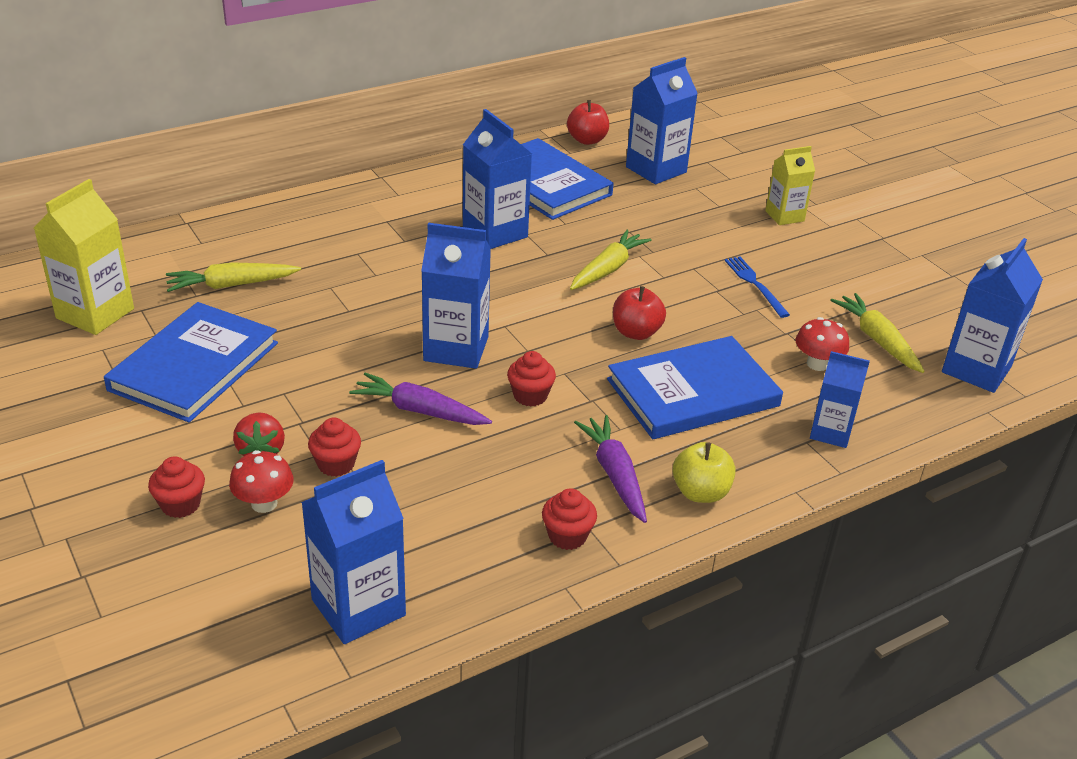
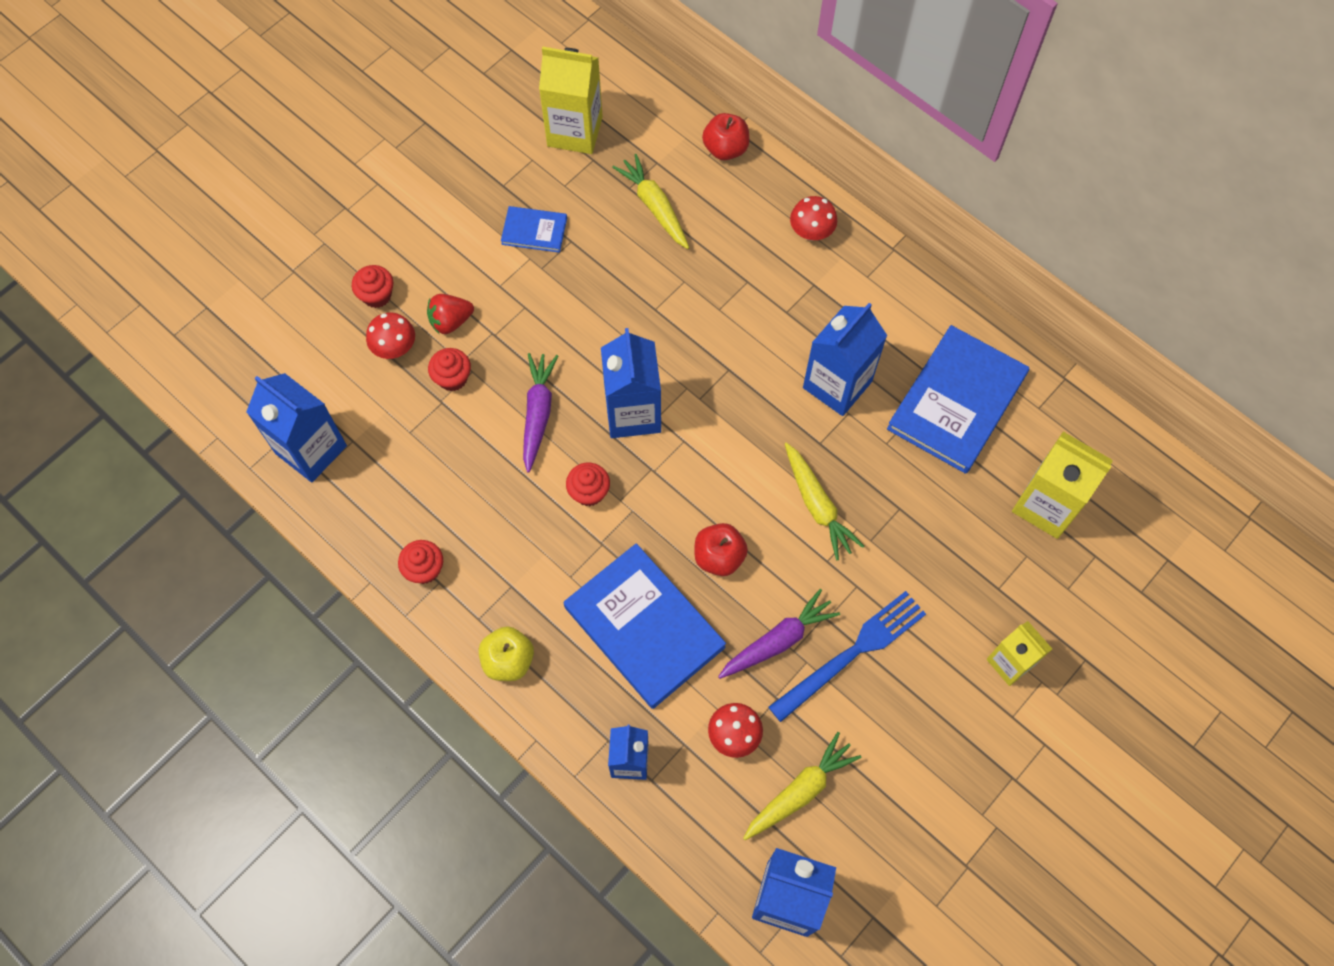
camera: 75 degrees right, 30 degrees up
(194, 366) = (534, 231): blue book -> blue book, size x0.48
(332, 210) = (811, 232): none -> red mushroom
(587, 140) = (1077, 417): red apple -> red apple (725, 149)
(607, 269) = (817, 505): yellow carrot -> yellow carrot turned 45 degrees clockwise
(615, 475) = (508, 587): purple carrot -> purple carrot (778, 641)
(656, 169) = (1046, 505): blue carton -> yellow carton
(755, 284) = (852, 653): blue fork -> blue fork, size x1.59

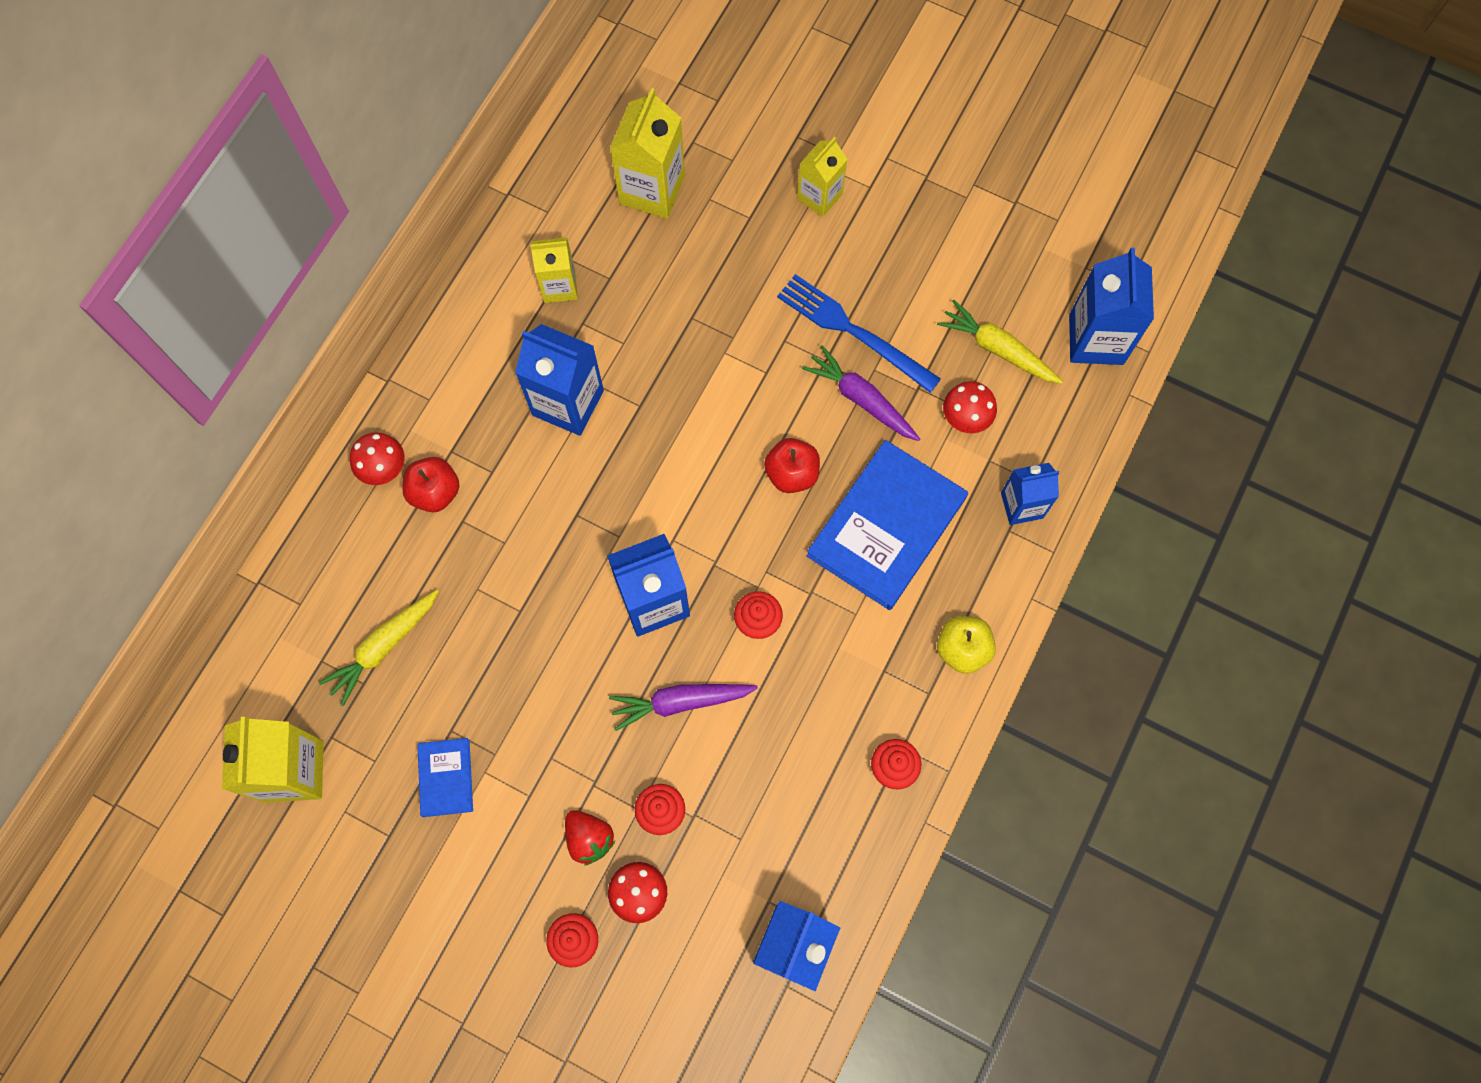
camera: 105 degrees left, 5 degrees up
(725, 149) = (287, 587): red apple -> red apple (435, 492)
(817, 505) = (709, 394): yellow carrot -> none
(957, 402) = (559, 286): blue book -> yellow carton

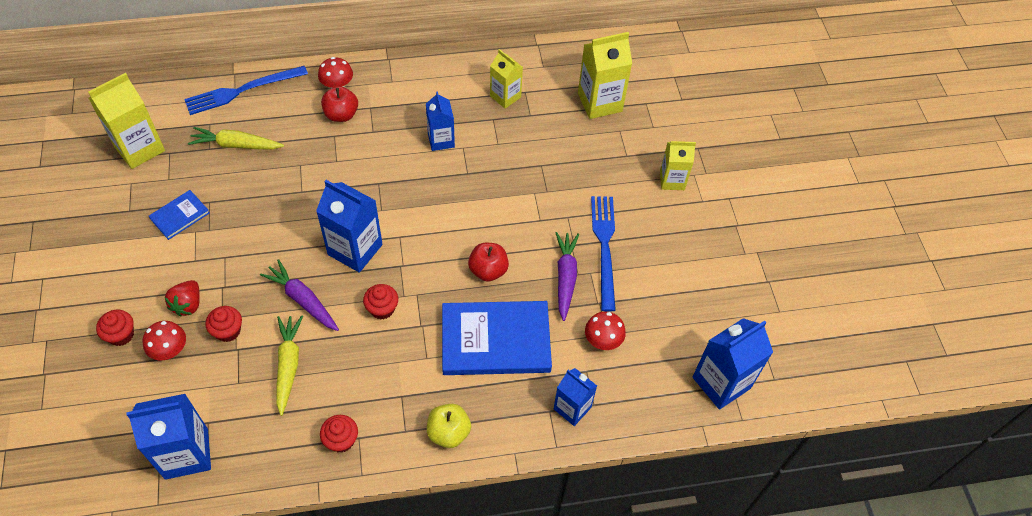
camera: 50 degrees right, 15 degrees down
(296, 589) = (242, 90): none -> blue fork
(568, 403) = (441, 140): blue carton -> blue carton, size x0.63
(998, 349) = (663, 331): yellow carrot -> yellow carrot (288, 365)

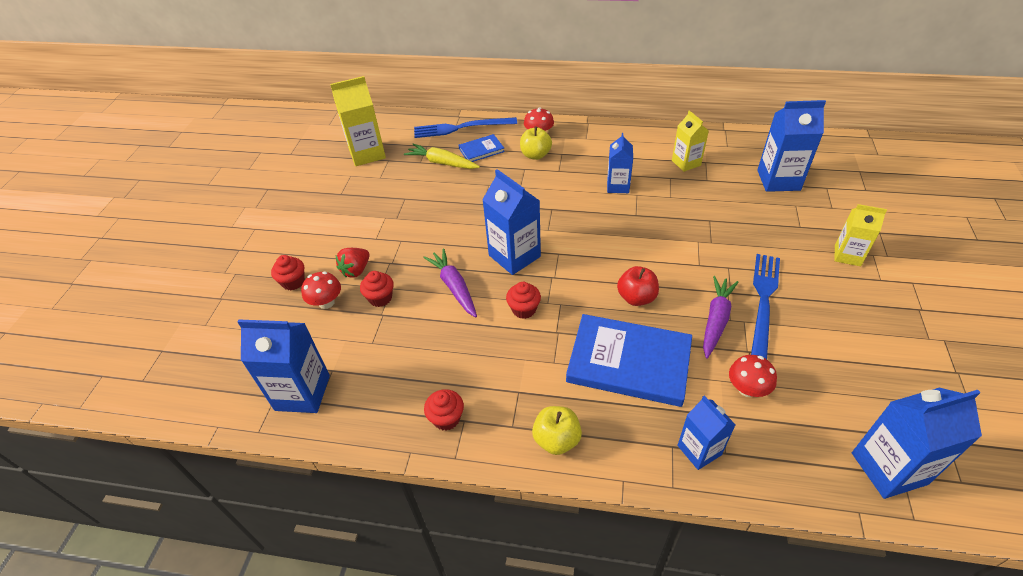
camera: 25 degrees right, 10 degrees down
(180, 216) = (377, 204): blue book -> blue book (481, 150)
(288, 365) = (421, 338): yellow carrot -> none
(341, 115) = (535, 155): red apple -> yellow apple
(599, 102) = (778, 180): yellow carton -> blue carton

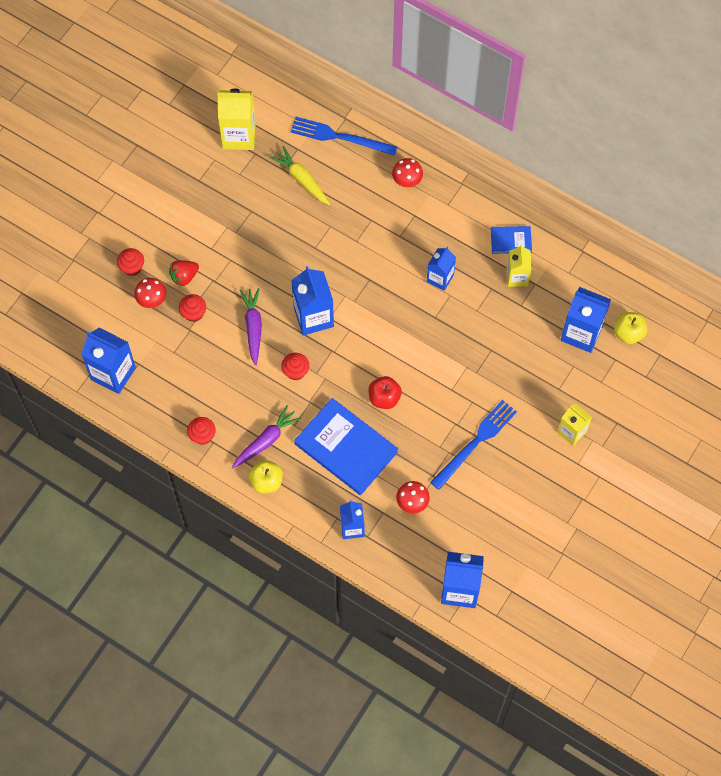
camera: 20 degrees right, 20 degrees up
(481, 150) = (344, 177): blue book -> blue book (511, 240)
(535, 155) = (390, 206): yellow apple -> yellow apple (628, 333)
(716, 320) = (429, 442): purple carrot -> purple carrot (266, 441)

